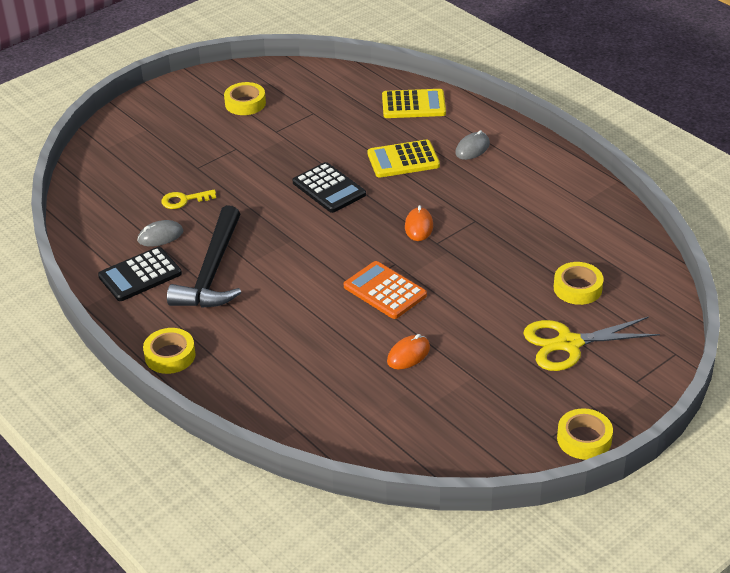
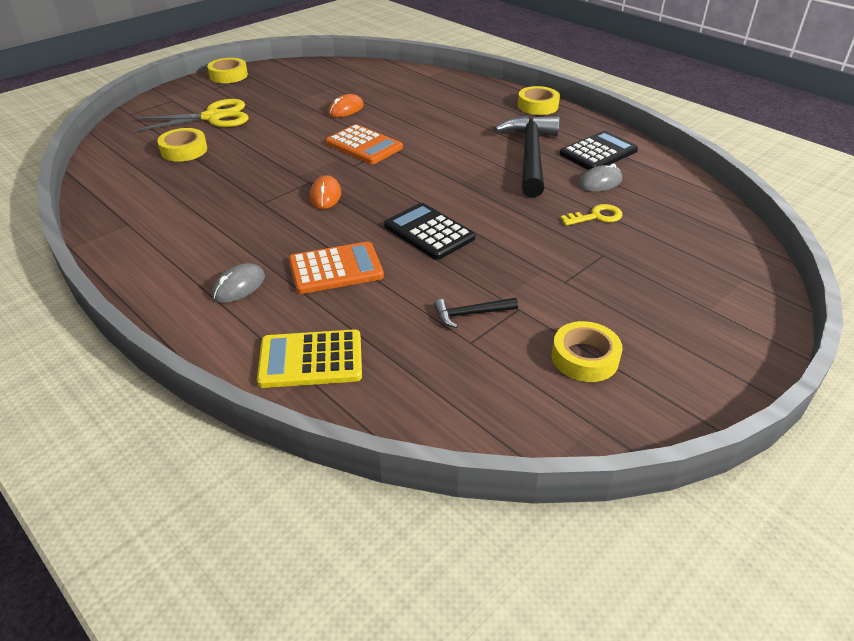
camera: 175 degrees right, 0 degrees up
(309, 128) = (471, 314): none -> black hammer
(403, 160) = (335, 269): yellow calculator -> orange calculator

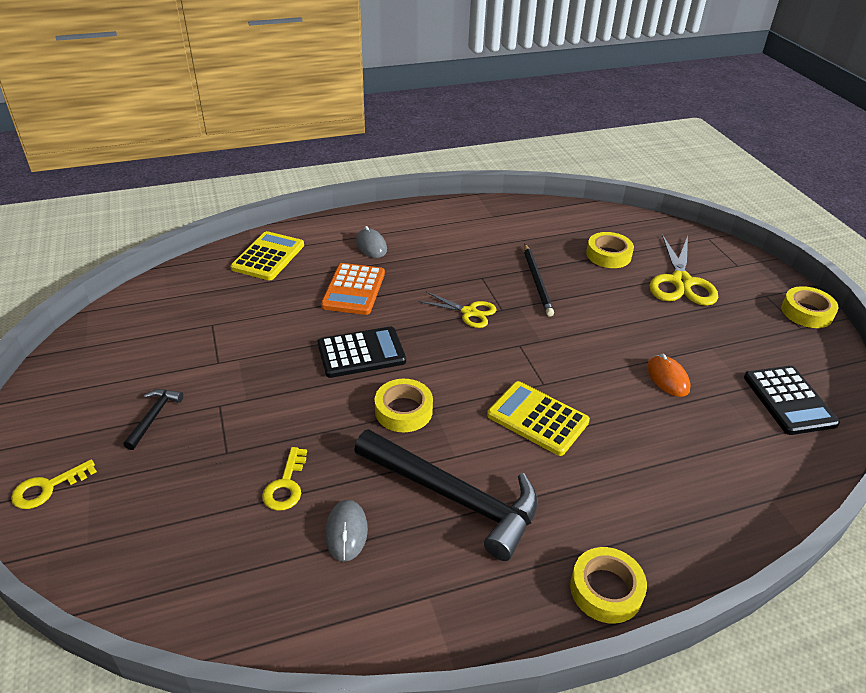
camera: 115 degrees right, 0 degrees up
(252, 174) = (537, 281): none -> black pencil
(325, 195) = (469, 312): orange mouse -> yellow scissors
(364, 145) = (560, 364): orange calculator -> none
(431, 143) = (537, 419): none -> yellow calculator
(471, 314) = (237, 335): black hammer -> black hammer (153, 417)
(584, 358) = (135, 371): yellow tape -> yellow tape (403, 410)
(598, 152) = (419, 579): black calculator -> black calculator (789, 400)
(743, 328) = (47, 488): none -> yellow key

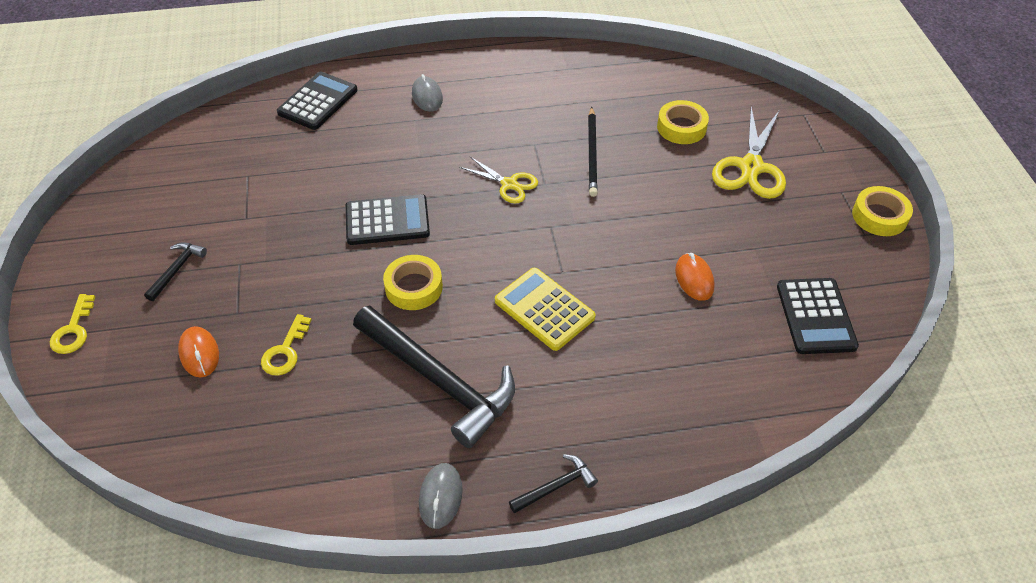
camera: 10 degrees right, 10 degrees up
(47, 488) = (73, 330): yellow key -> yellow key turned 60 degrees counterclockwise
(193, 497) = (199, 353): none -> orange mouse
(268, 257) = (318, 101): yellow calculator -> black calculator
(346, 532) = (330, 403): grey mouse -> grey mouse (440, 497)
(354, 290) = (396, 148): orange calculator -> none
(606, 590) = (556, 486): yellow tape -> black hammer

